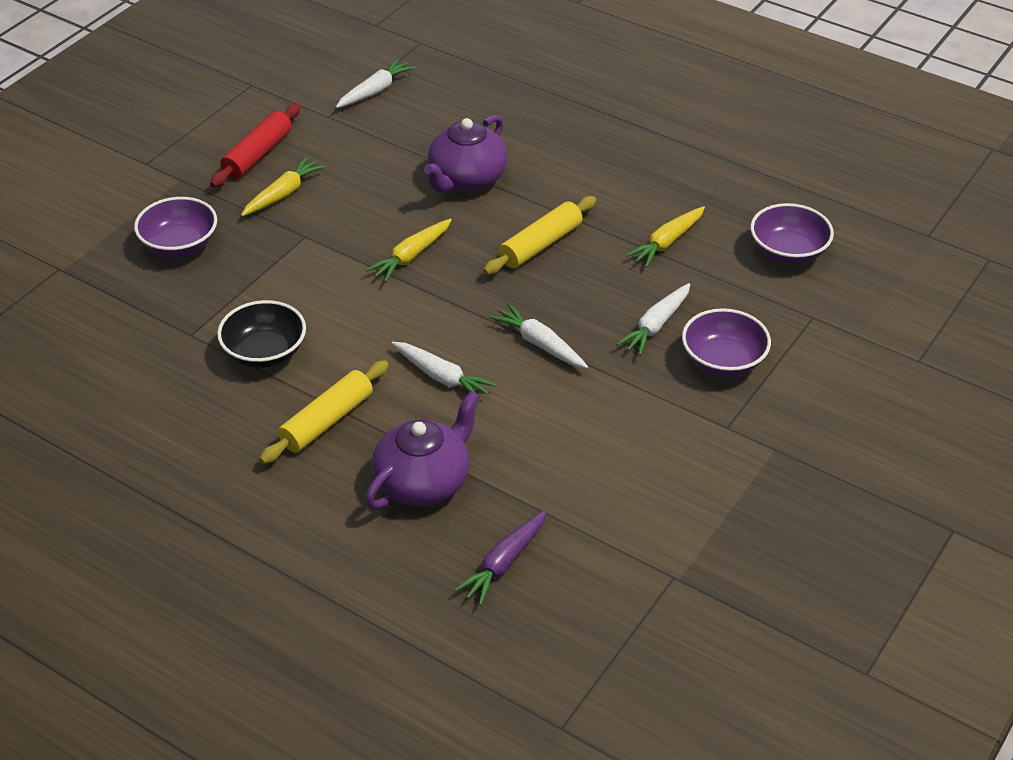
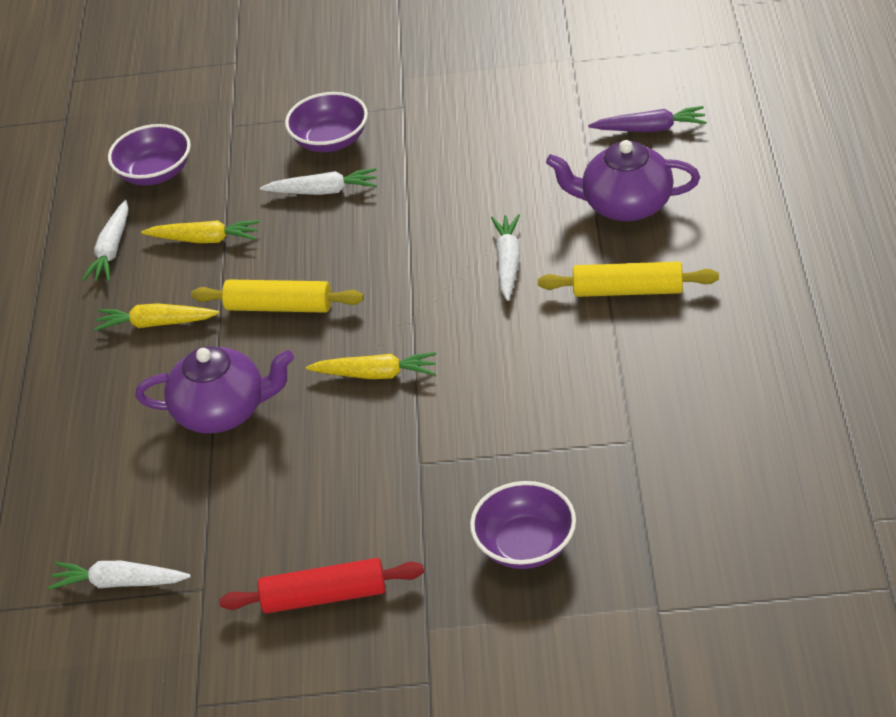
camera: 120 degrees left, 0 degrees up
(265, 352) = (597, 378): black bowl -> none
(283, 194) = (371, 526): yellow carrot -> yellow carrot (156, 324)
(539, 344) = (411, 236): white carrot -> white carrot (112, 250)

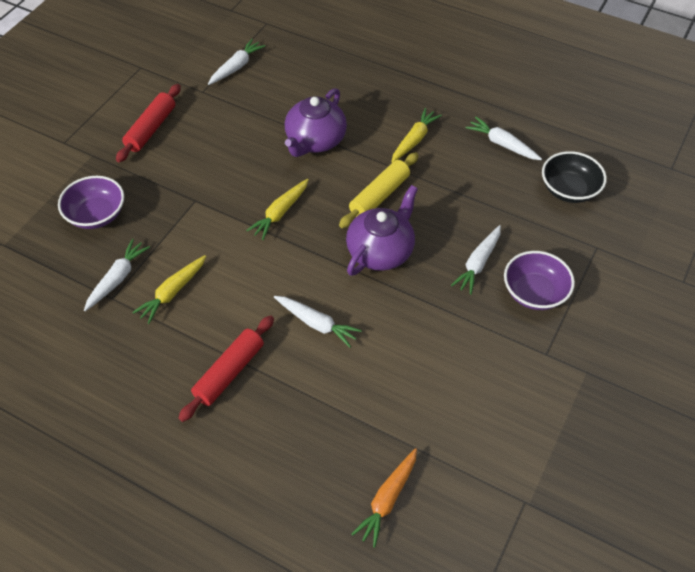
camera: 115 degrees right, 10 degrees up
(155, 173) = (569, 189): purple bowl -> black bowl
(205, 239) = (476, 188): yellow carrot -> yellow carrot (172, 292)
(600, 455) = (117, 278): none -> white carrot
(625, 205) = (313, 425): purple teapot -> purple teapot (381, 251)
(628, 290) = (229, 372): yellow rolling pin -> red rolling pin
(650, 129) = (387, 500): purple carrot -> orange carrot

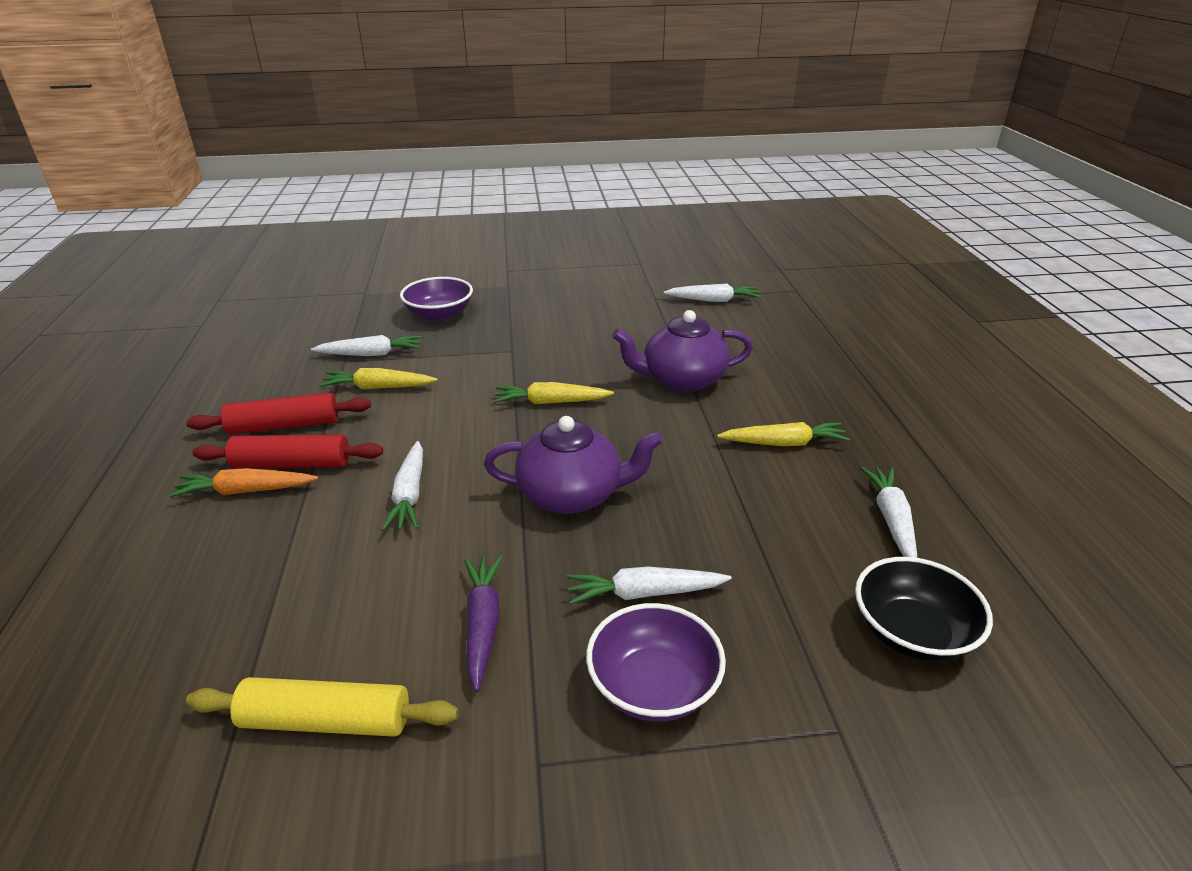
camera: 55 degrees right, 20 degrees down
(151, 129) = (573, 296): red rolling pin -> red rolling pin (284, 426)
(379, 196) = (658, 456): yellow rolling pin -> yellow rolling pin (326, 721)
(387, 500) = (139, 688): orange carrot -> orange carrot (245, 491)
(450, 336) = (483, 624): none -> purple carrot

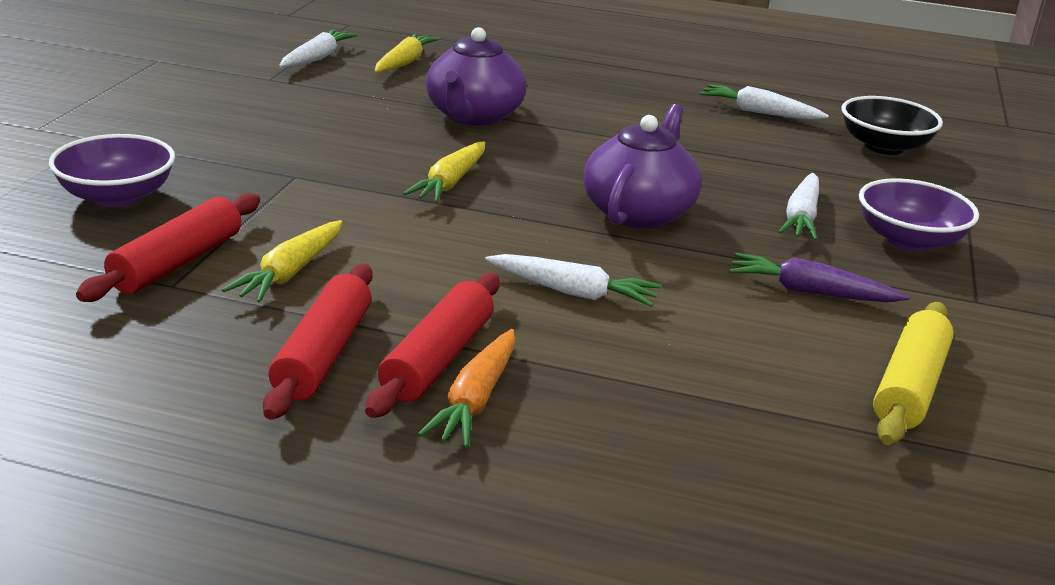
camera: 70 degrees left, 5 degrees down
(371, 354) = (177, 262): white carrot -> red rolling pin
(784, 443) = (627, 112): yellow carrot -> yellow carrot (404, 62)

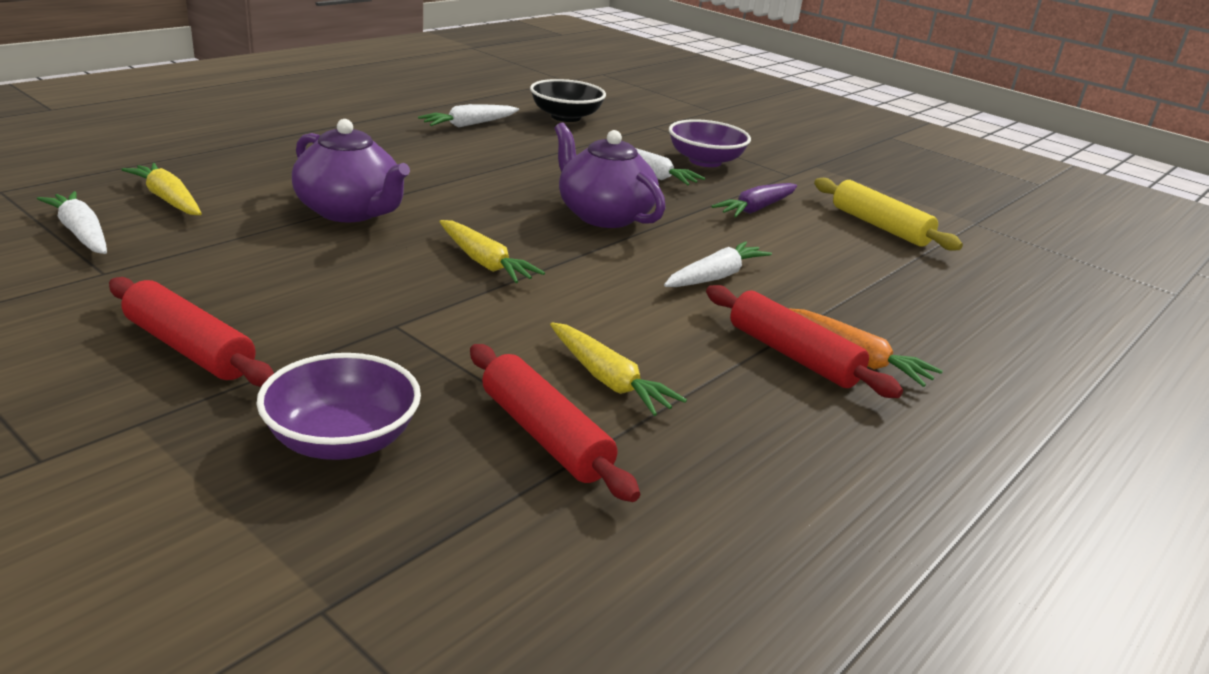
camera: 65 degrees left, 0 degrees up
(323, 354) = (766, 401): red rolling pin -> red rolling pin (189, 348)

